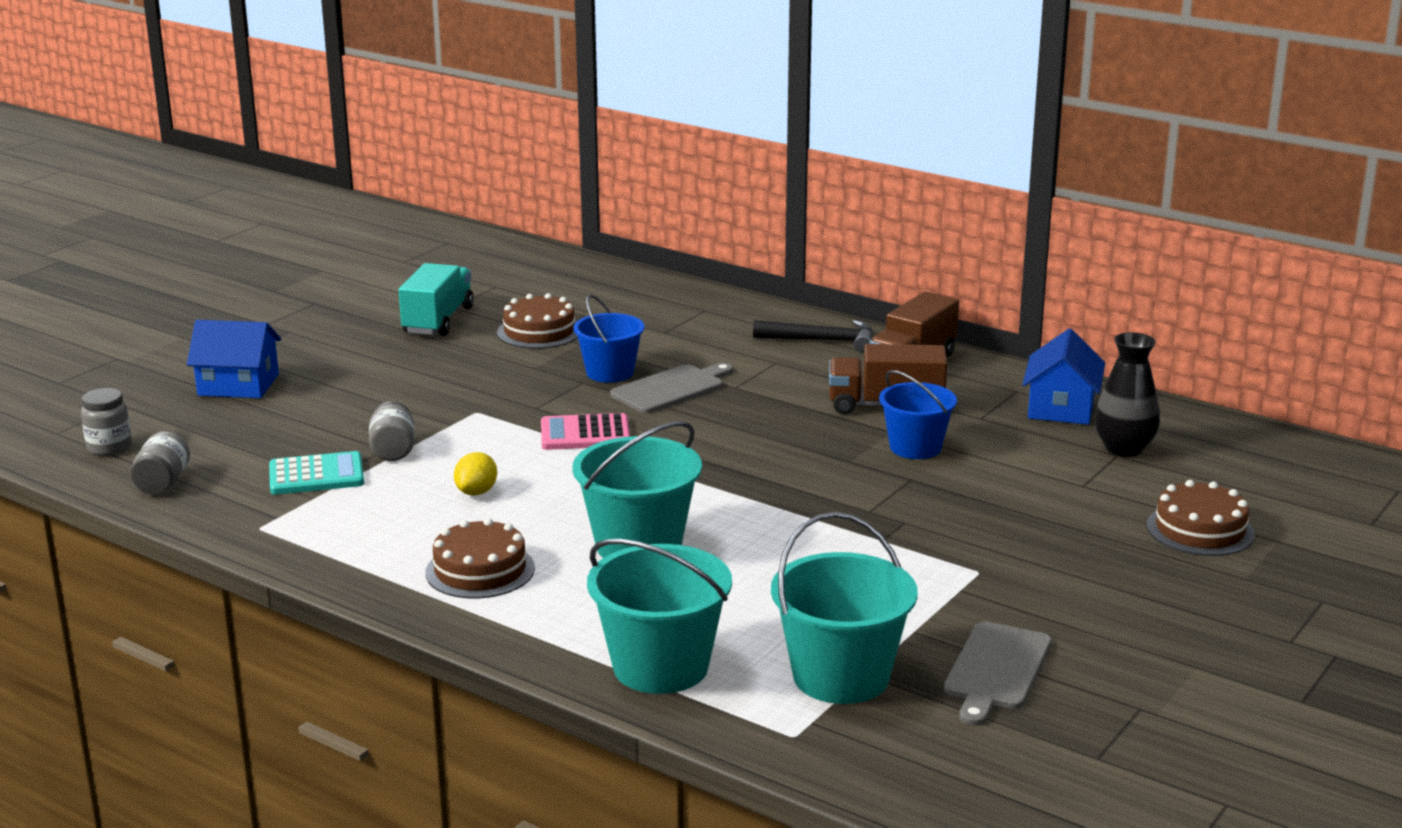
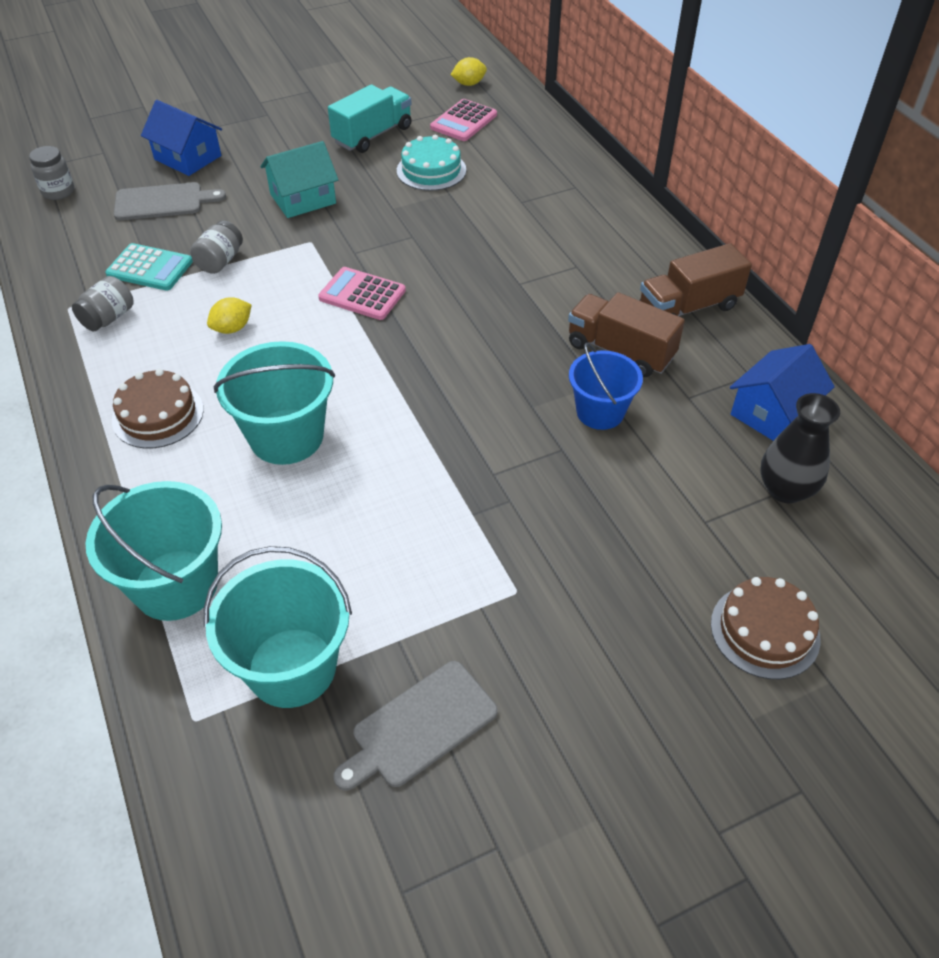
camera: 30 degrees right, 25 degrees up
(163, 483) = (55, 239): grey jar -> grey jar (108, 318)
(423, 384) = (303, 198): none -> turquoise house
(495, 260) = (469, 84): none -> yellow lemon
(526, 289) = (463, 121): none -> pink calculator
(539, 331) = (431, 170): brown cake -> turquoise cake
(610, 372) = (441, 233): blue bucket -> none
(671, 389) = (469, 267): grey cutting board -> grey cutting board (163, 202)
(822, 340) = (636, 254): black hammer -> none

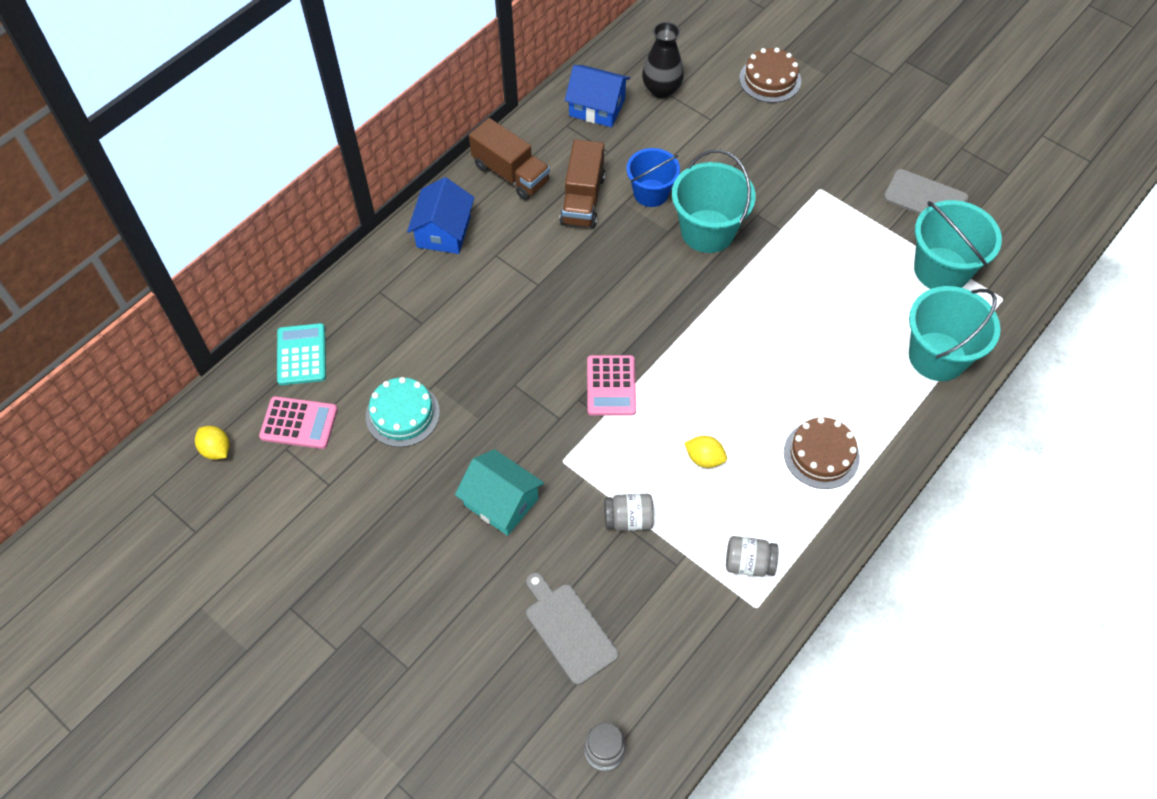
camera: 115 degrees left, 10 degrees up
(150, 268) = (669, 573): turquoise calculator -> turquoise calculator (301, 355)
(188, 157) = (481, 657): blue house -> blue house (443, 231)
(286, 436) = (787, 360): turquoise bucket -> turquoise bucket (707, 231)
(372, 135) = (360, 495): turquoise truck -> none

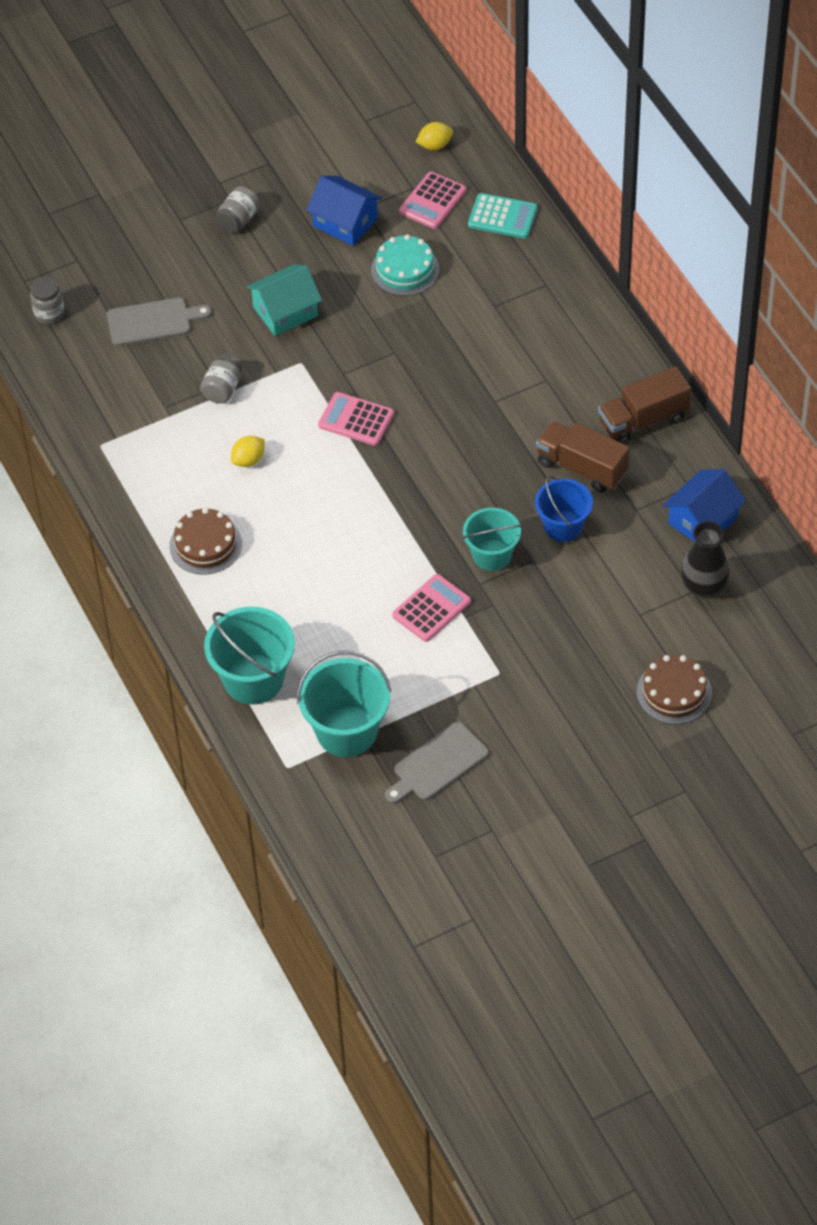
camera: 115 degrees right, 5 degrees down
(443, 231) = (594, 348): blue house -> blue house (345, 222)
(707, 231) = (492, 555): turquoise bucket -> turquoise bucket, size x0.66
(749, 563) = (139, 454): grey jar -> grey jar (238, 220)
(786, 254) = (431, 608): none -> pink calculator

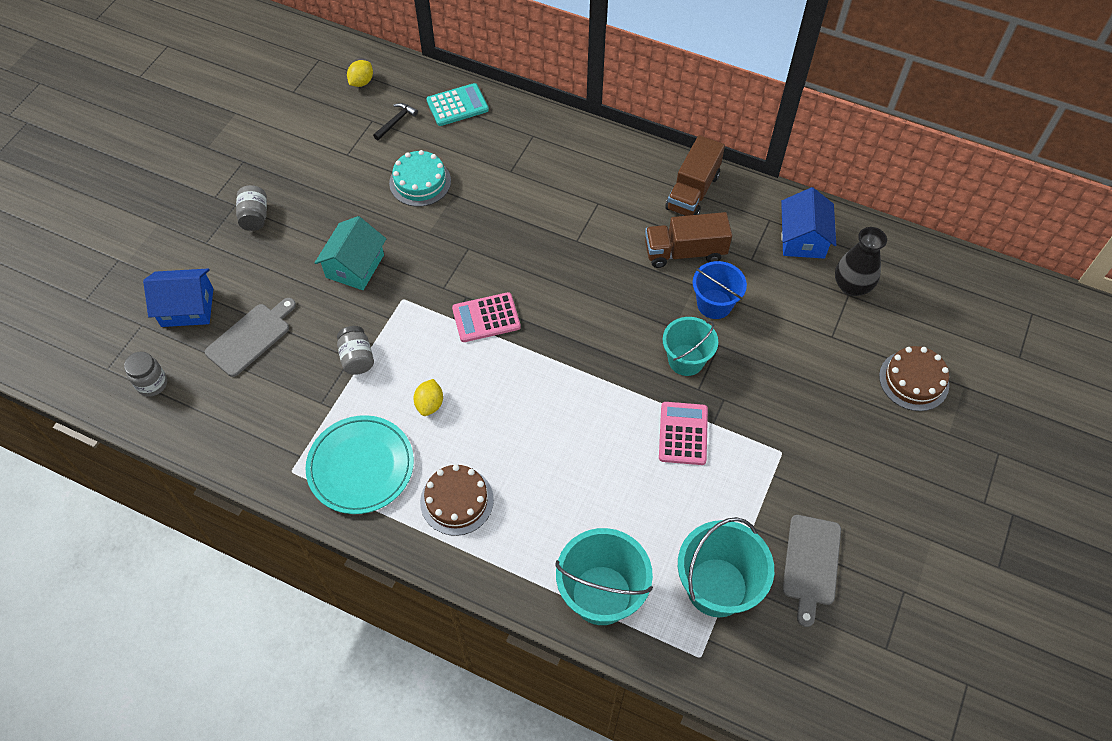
camera: 40 degrees left, 5 degrees up
(155, 474) = (361, 466): none -> turquoise plate
(345, 222) = (342, 172): blue house -> blue house (187, 307)
(432, 201) = (396, 122): pink calculator -> black hammer

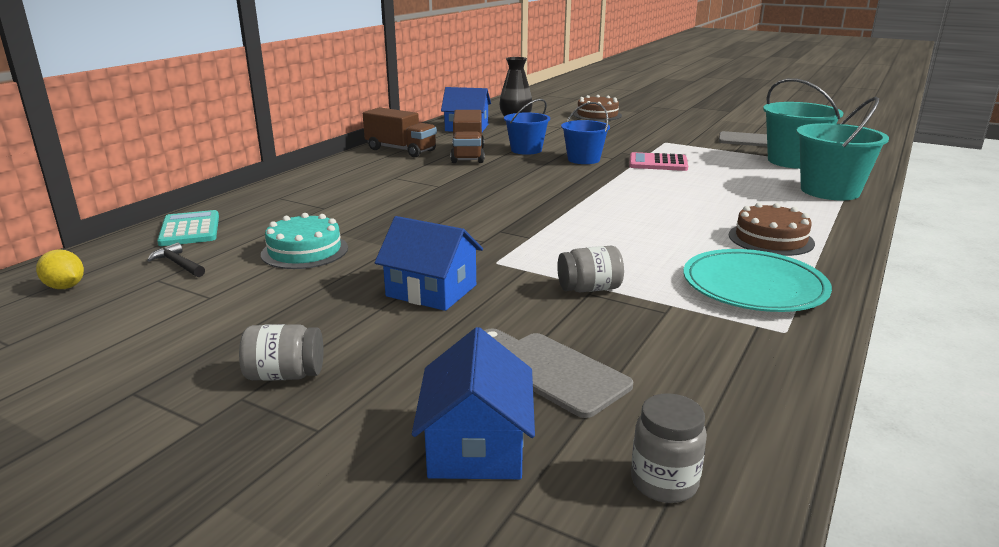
camera: 85 degrees left, 35 degrees down
(355, 266) = (431, 291): turquoise house -> blue house
(429, 404) = (652, 249): yellow lemon -> none
(486, 318) = (531, 222): pink calculator -> none
(686, 360) = (583, 159): turquoise bucket -> blue bucket

